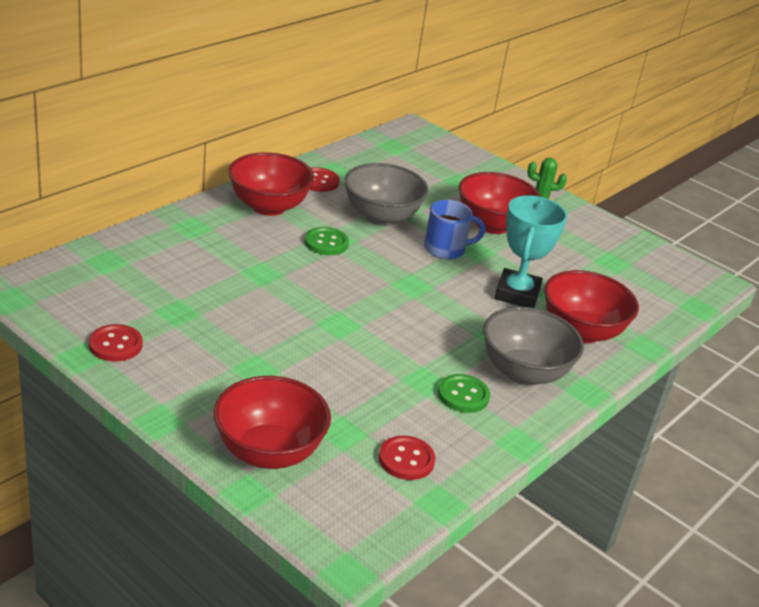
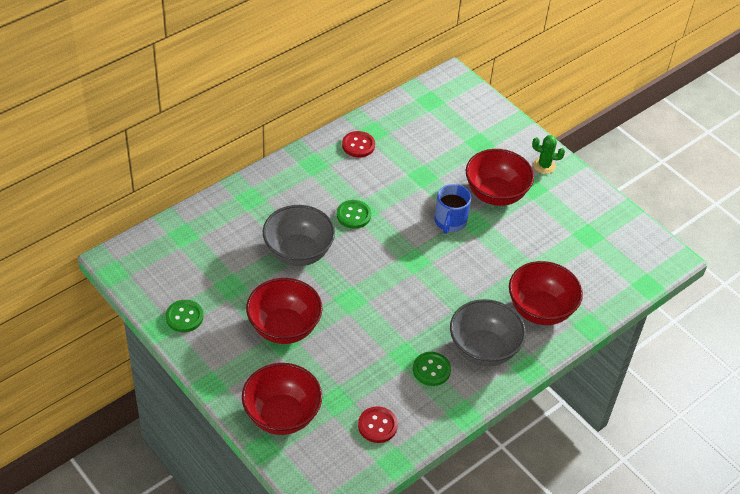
camera: 10 degrees right, 15 degrees up
(115, 345) = (184, 317): red button -> green button
(268, 207) = (313, 175): red bowl -> red bowl (284, 328)
(381, 217) = (403, 186): grey bowl -> grey bowl (298, 252)
(446, 249) = (450, 222): blue mug -> blue mug turned 105 degrees clockwise
(517, 294) = (497, 270): turquoise trophy -> none

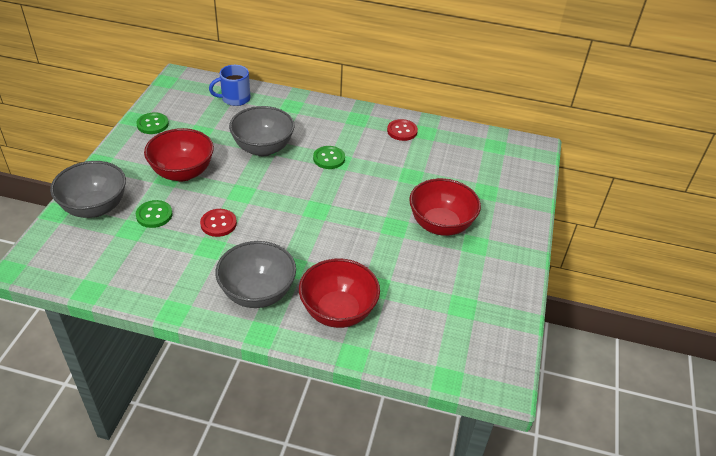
camera: 55 degrees right, 5 degrees down
(282, 415) = (95, 207): red bowl -> grey bowl
(377, 425) = (122, 263): red button -> red button (218, 224)
(431, 370) = (207, 270): green button -> green button (154, 215)
(450, 222) = (379, 211): blue mug -> blue mug (235, 99)
(544, 165) = (509, 240): green cactus -> none

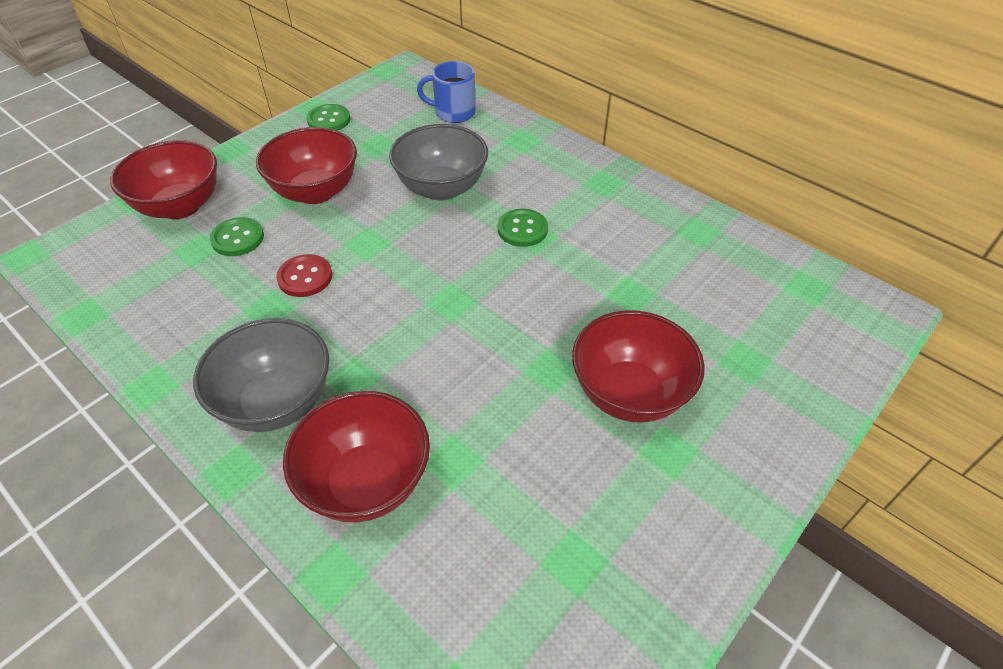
camera: 30 degrees right, 5 degrees up
(95, 207) = (180, 206): grey bowl -> red bowl
(402, 131) = (661, 219): red button -> none

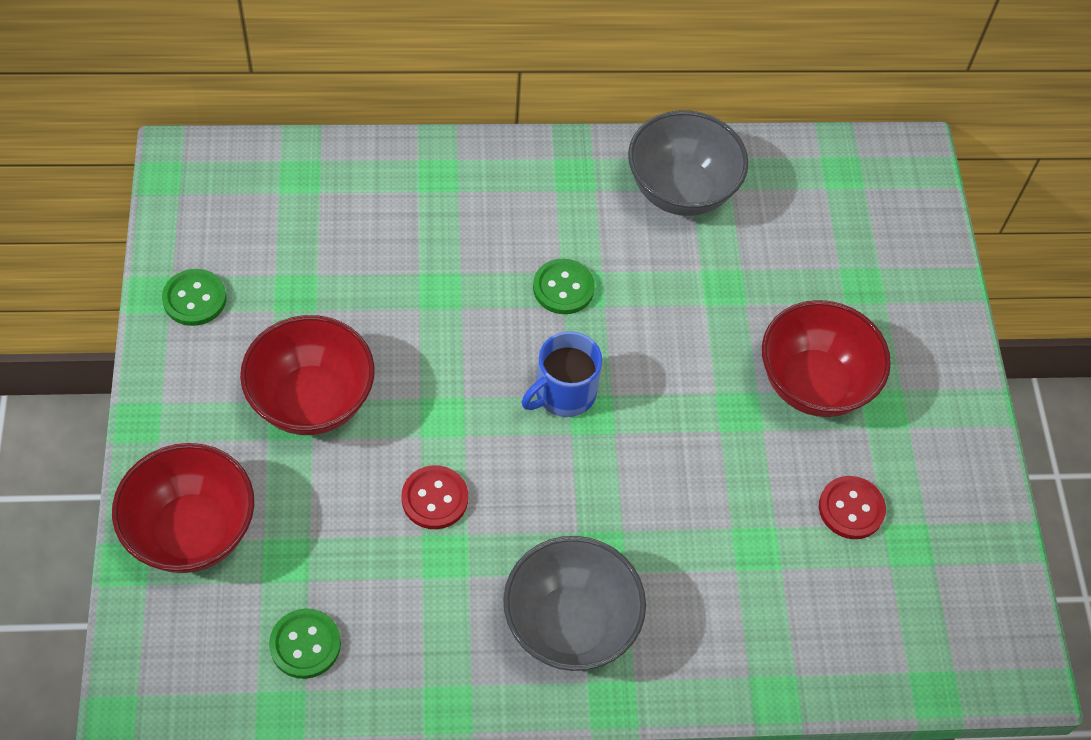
camera: 50 degrees left, 10 degrees up
(238, 238) = (310, 515): green button -> green button (305, 644)
(366, 482) = (717, 618): red bowl -> none
(441, 188) = (433, 298): grey bowl -> grey bowl (681, 190)
(453, 112) = (321, 187): blue mug -> blue mug (563, 393)
(557, 495) = (851, 509): none -> red button

